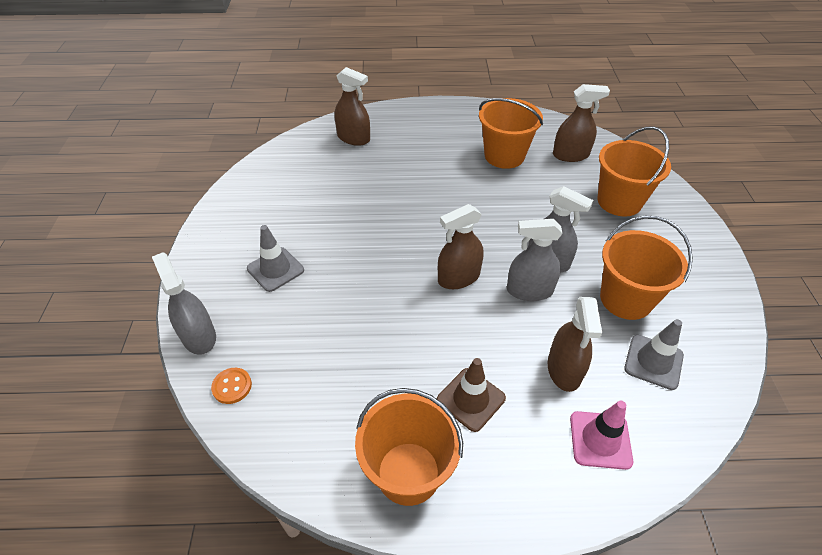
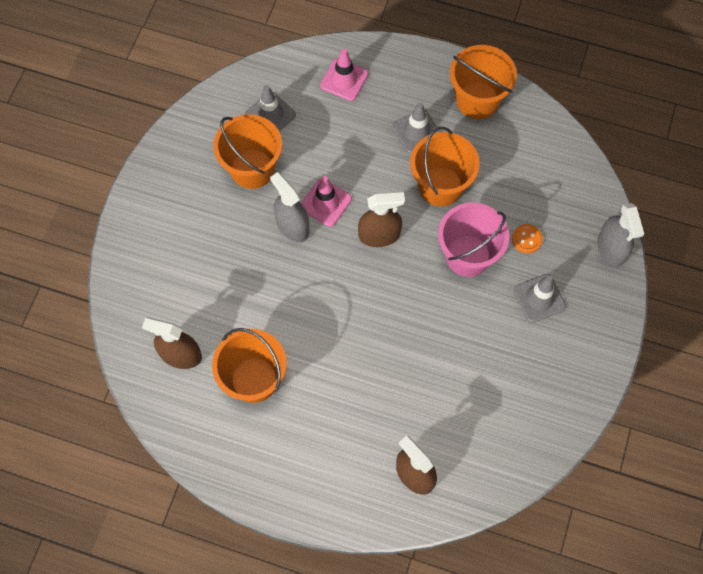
camera: 160 degrees left, 20 degrees up
(232, 386) = (587, 196): orange button -> orange button (526, 239)
(360, 285) = (468, 256): none -> pink bucket
(470, 399) = (416, 132): brown traffic cone -> grey traffic cone
(529, 290) = (325, 203): grey spray bottle -> pink traffic cone
(564, 369) = (338, 130): brown spray bottle -> none
(619, 201) = (179, 271): orange bucket -> orange bucket (440, 186)

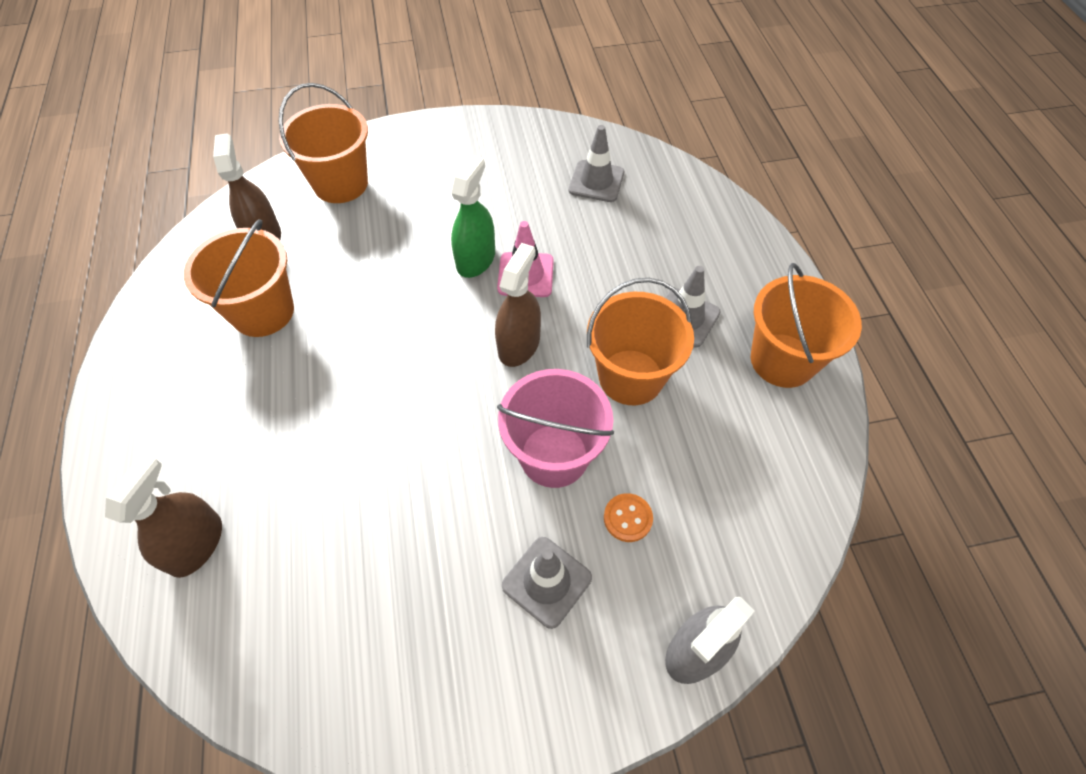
camera: 60 degrees right, 10 degrees down
(252, 169) = (521, 196): orange bucket -> orange bucket (341, 184)
(292, 226) = (475, 259): grey spray bottle -> green spray bottle
(344, 80) = (692, 221): pink traffic cone -> none
(379, 235) = (519, 344): brown spray bottle -> brown spray bottle turned 120 degrees counterclockwise

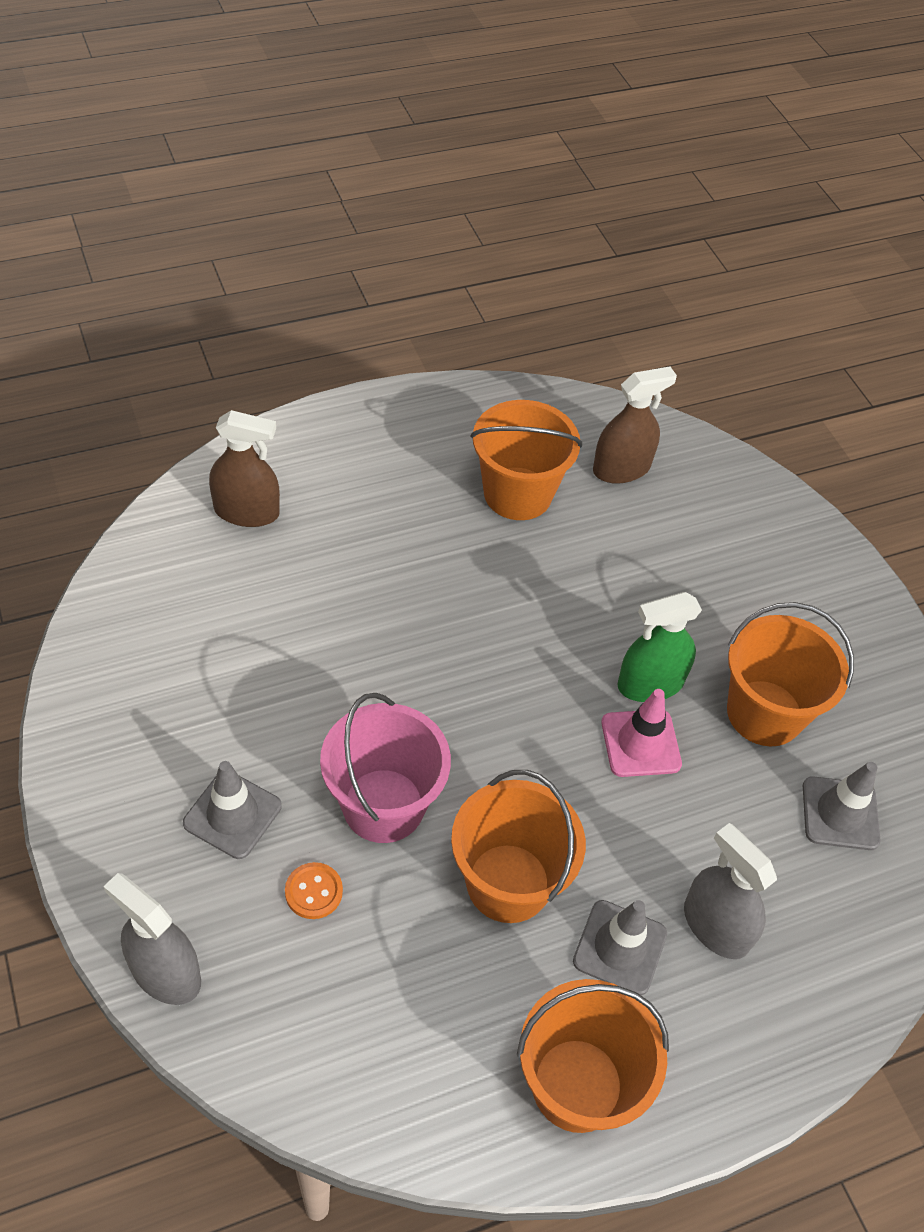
camera: 75 degrees right, 5 degrees down
(341, 184) = (728, 520): orange bucket -> orange bucket (764, 713)
(475, 259) = (650, 684): green spray bottle -> green spray bottle turned 150 degrees clockwise
(519, 344) = (530, 749): brown spray bottle -> none
(672, 262) = (715, 926): none -> grey spray bottle

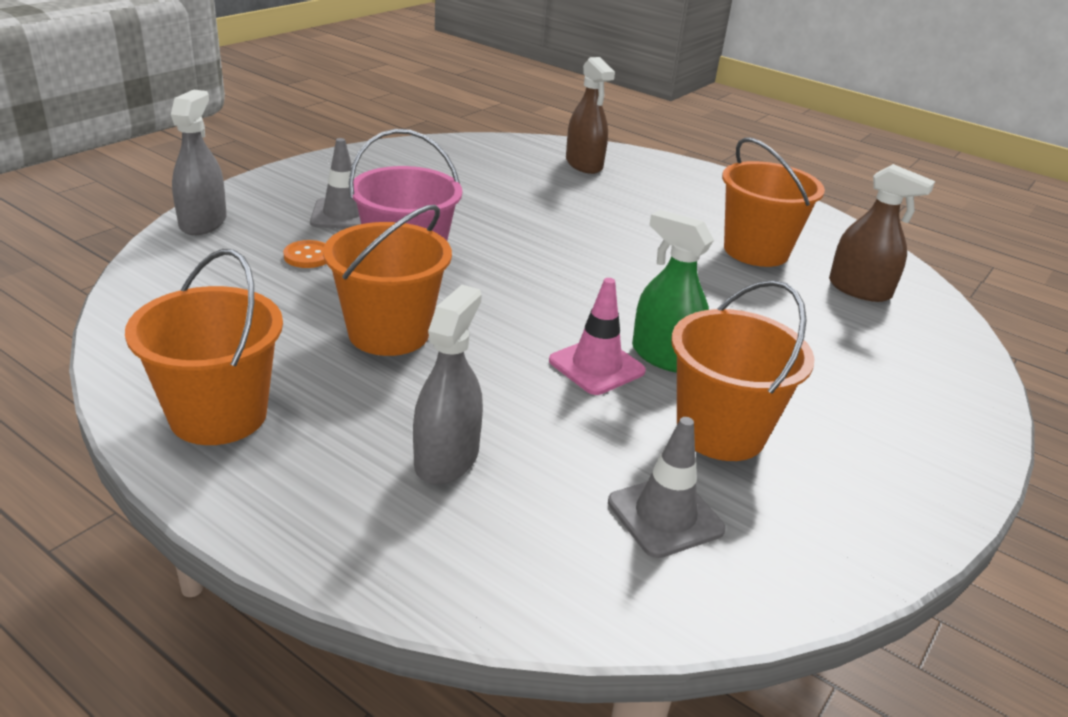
camera: 60 degrees right, 20 degrees down
(620, 947) = (375, 405): grey traffic cone -> none

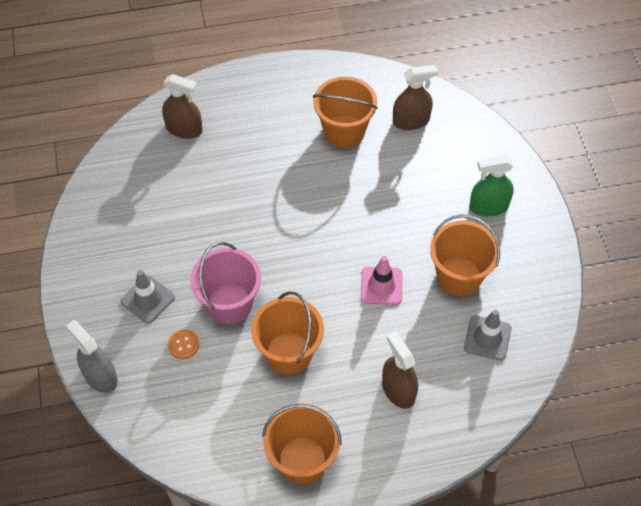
camera: 45 degrees left, 25 degrees up
(446, 458) = (398, 390): grey spray bottle -> brown spray bottle
(664, 356) = (395, 252): green spray bottle -> green spray bottle (488, 206)

